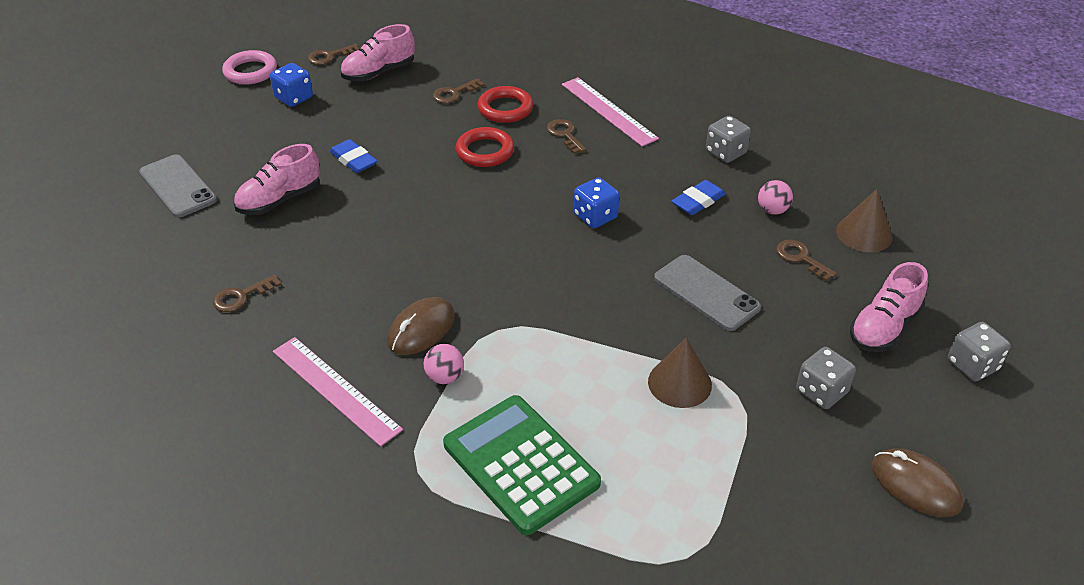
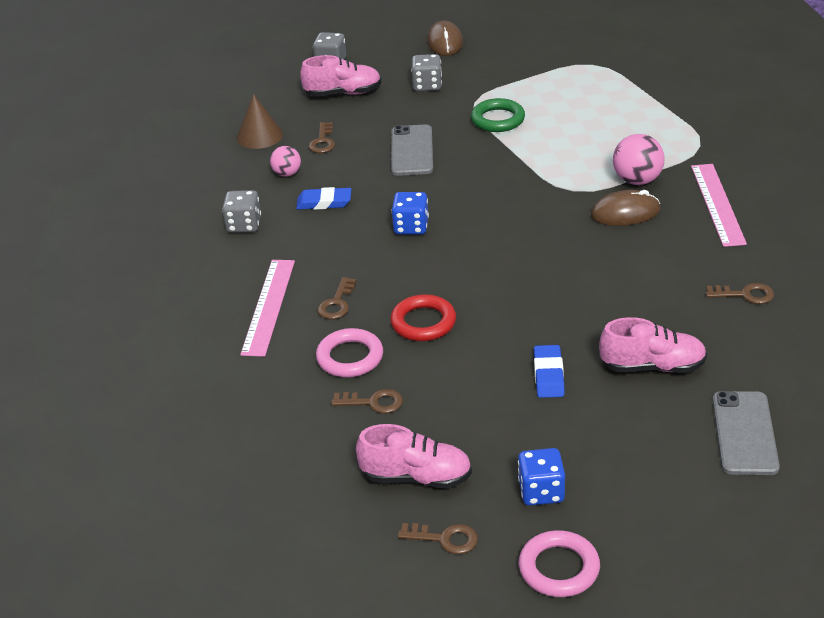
camera: 135 degrees left, 5 degrees down
(445, 377) = (637, 180): pink ball -> pink ball, size x1.60
(505, 109) = (350, 357): red ring -> pink ring
(521, 464) = (635, 125): green calculator -> none
(679, 383) = (498, 119): brown cone -> green ring

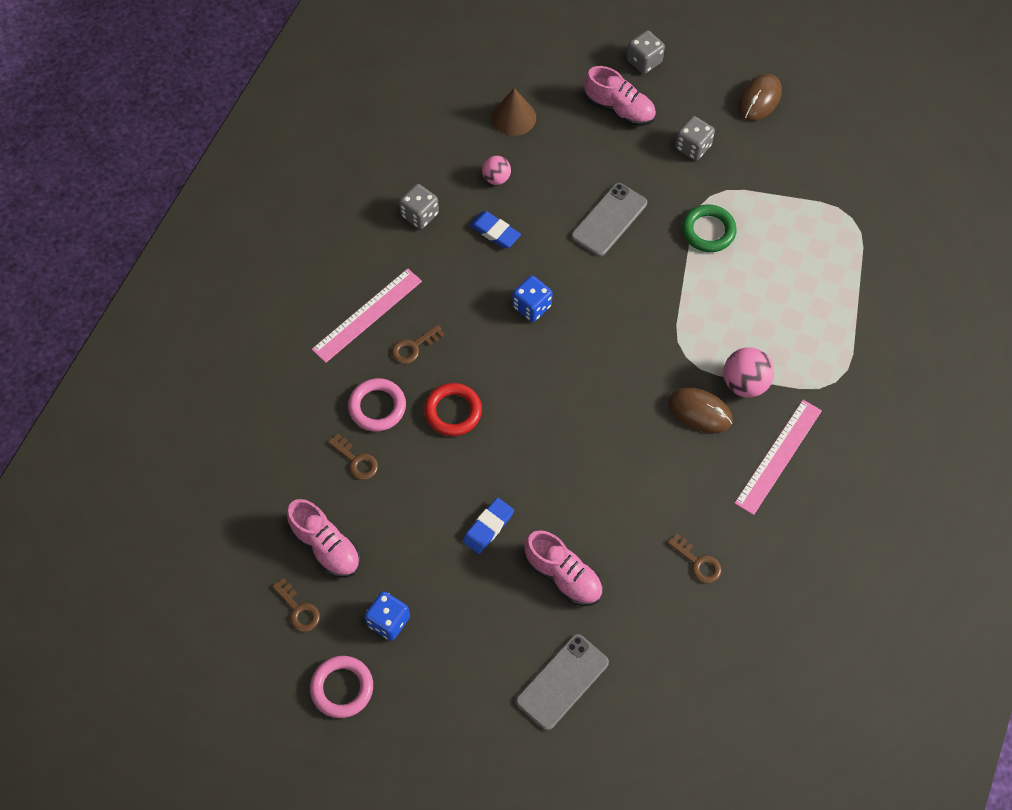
camera: 35 degrees right, 25 degrees up
(323, 142) = (553, 159): brown key -> none

